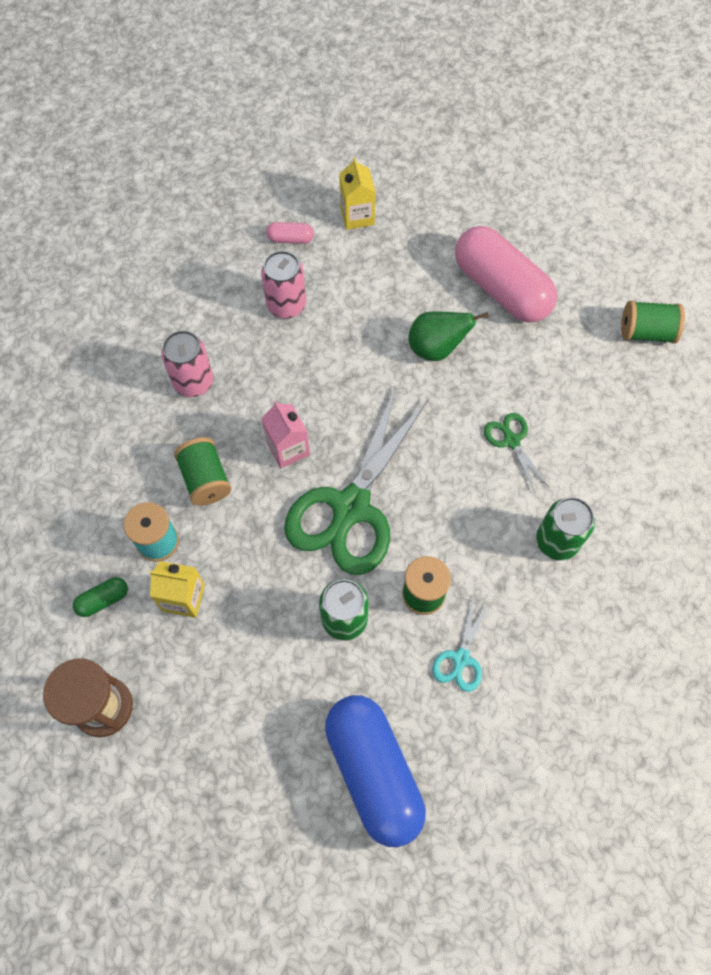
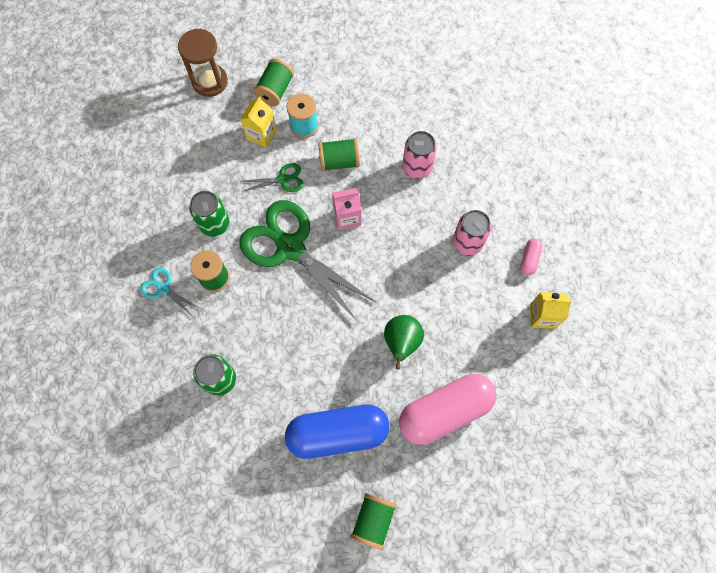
camera: 105 degrees right, 5 degrees up
(103, 600) = (275, 90): green capsule -> green spool
(374, 771) = (116, 218): blue capsule -> blue capsule (337, 433)
(511, 441) = (307, 374): green scissors -> green scissors (283, 179)

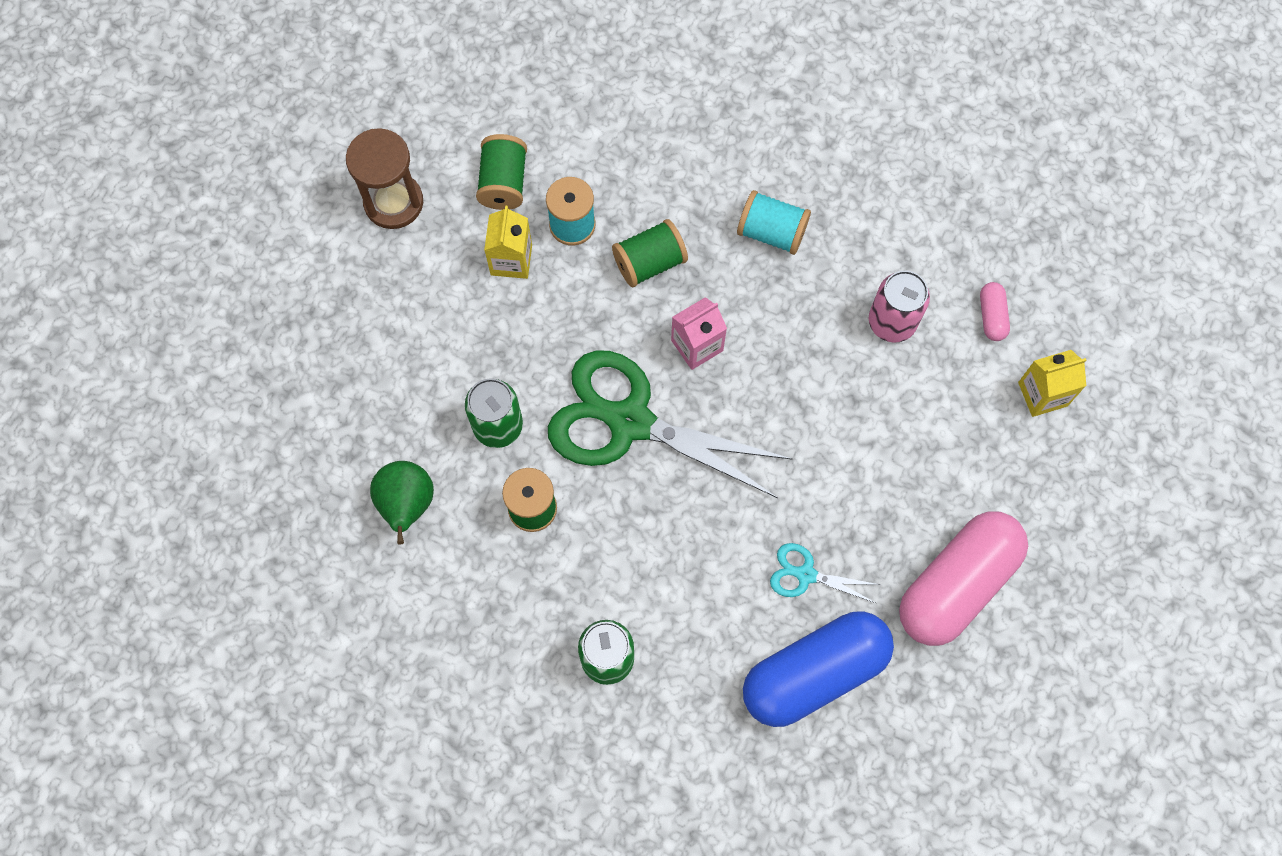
camera: 20 degrees left, 0 degrees up
(163, 288) = (461, 553): turquoise scissors -> turquoise scissors (806, 574)
(283, 179) = (574, 320): green scissors -> none
(373, 520) = (916, 778): green spool -> none
(401, 342) = (854, 506): green pear -> green pear (407, 505)
(417, 167) = (771, 232): pink can -> turquoise spool

